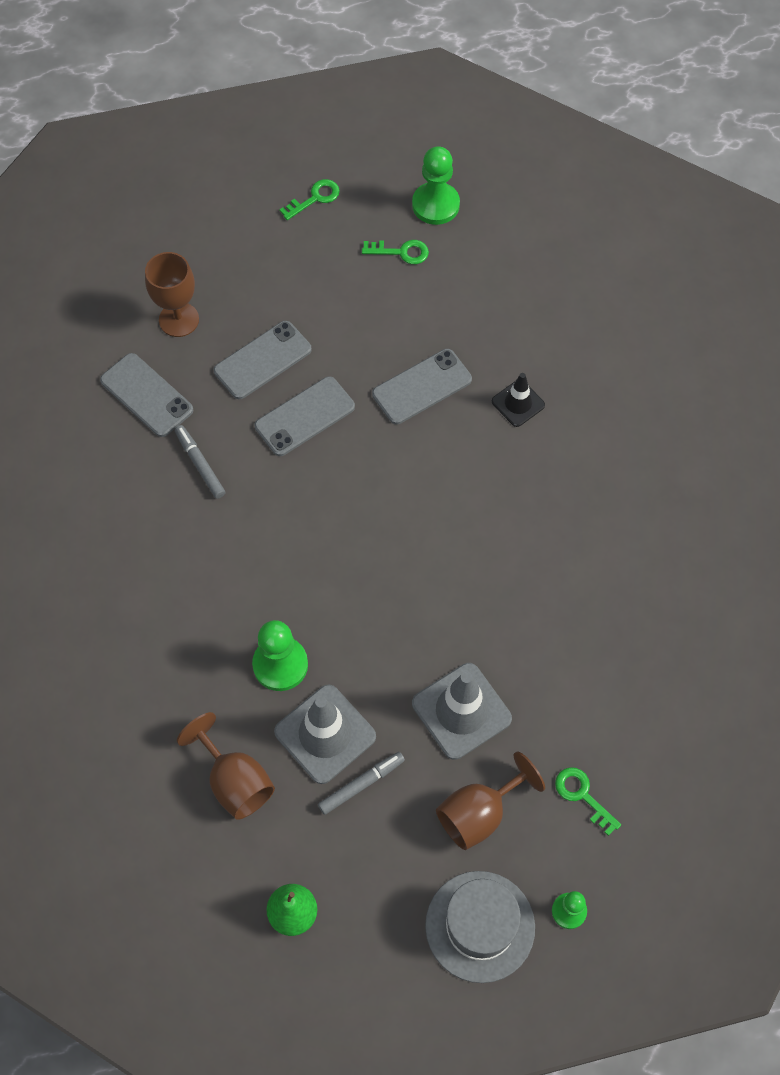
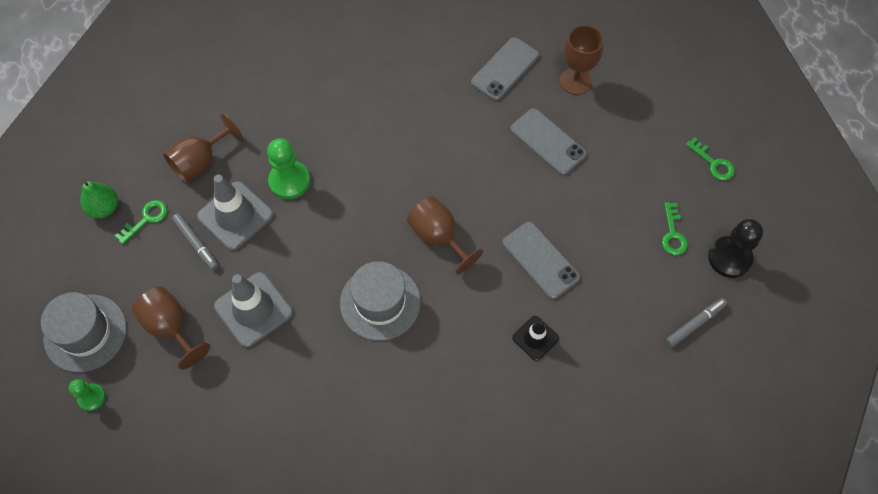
camera: 85 degrees right, 0 degrees up
(200, 464) = (450, 110): grey marker -> grey marker (695, 324)
(305, 416) = (500, 176): grey phone -> none
(381, 492) = (438, 237): none -> brown goblet
(435, 205) = (729, 258): green pawn -> black pawn
(462, 563) = (380, 302): none -> grey hat
(582, 796) = (182, 405): green key -> green key (146, 219)

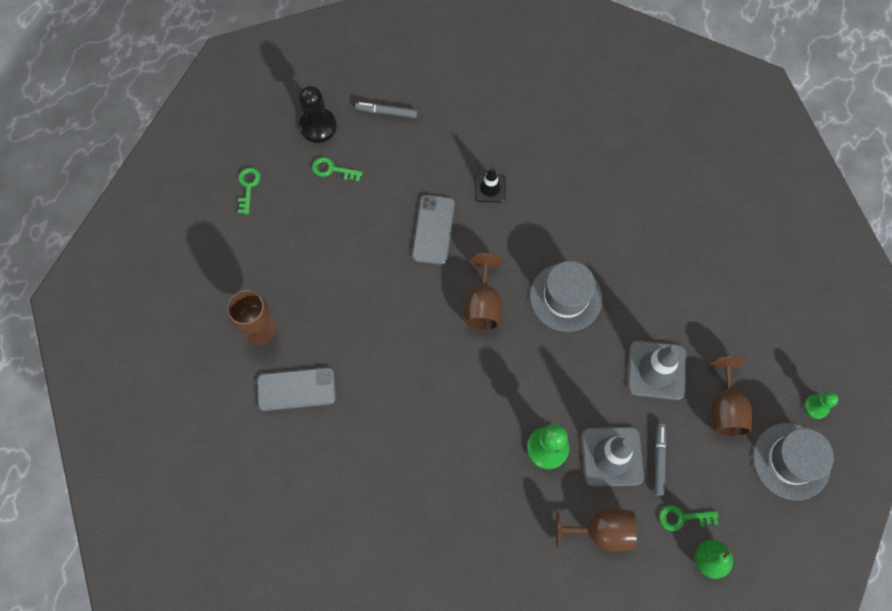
camera: 135 degrees left, 5 degrees up
(547, 142) = (334, 303): grey phone -> none
(673, 234) = (332, 169): green key -> green key turned 120 degrees counterclockwise

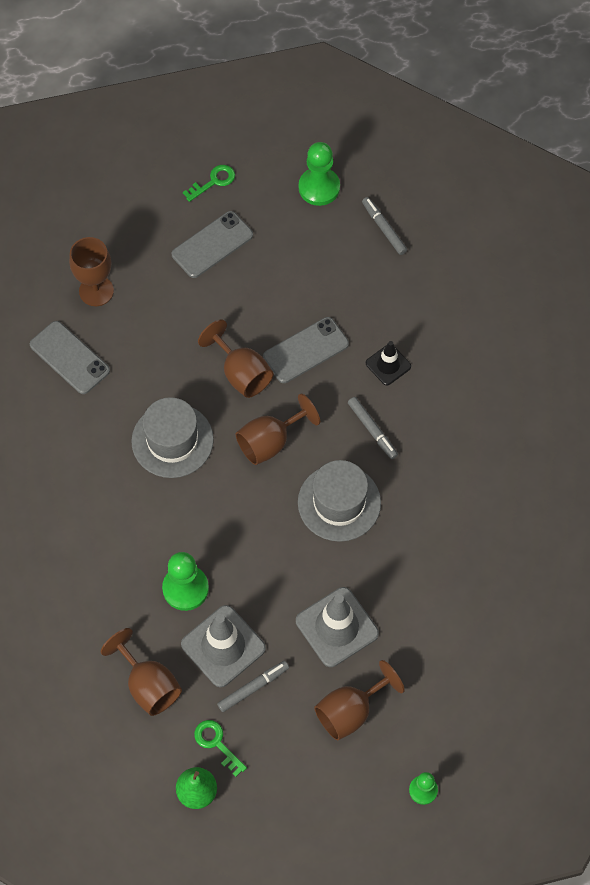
camera: 50 degrees right, 5 degrees down
(297, 225) = (212, 245): none -> grey phone
(318, 126) = (319, 187): black pawn -> green pawn
(332, 169) = (288, 230): green key -> none
(414, 283) = (241, 373): none -> brown goblet
(529, 235) = (372, 430): none -> grey marker
(791, 461) = (350, 802): grey hat -> grey hat (172, 440)

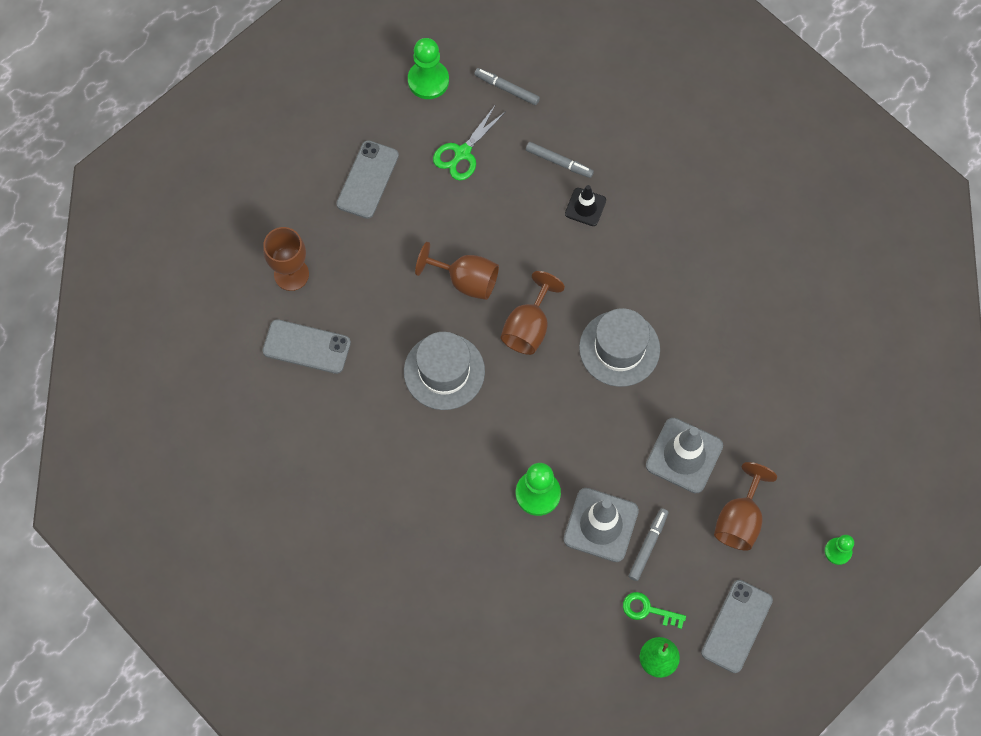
camera: 30 degrees left, 5 degrees up
(148, 685) = (559, 593): brown goblet -> none
(213, 181) = (332, 122): green key -> none
(306, 350) = (508, 231): grey phone -> grey phone (736, 626)
(309, 264) = (462, 153): none -> green scissors
(372, 430) = (607, 271): grey marker -> grey marker (559, 162)

